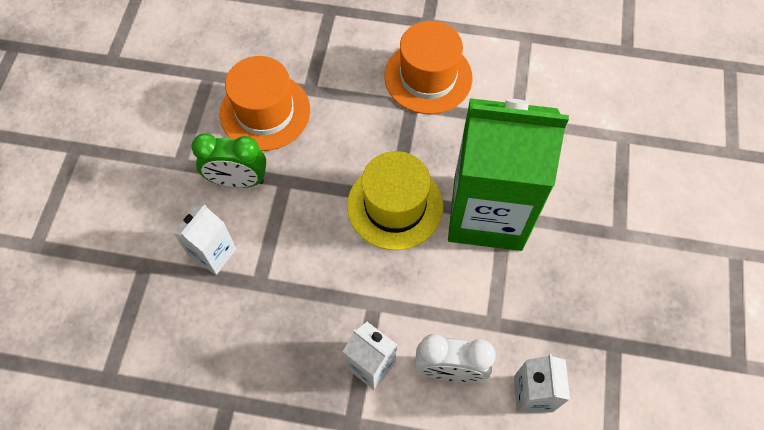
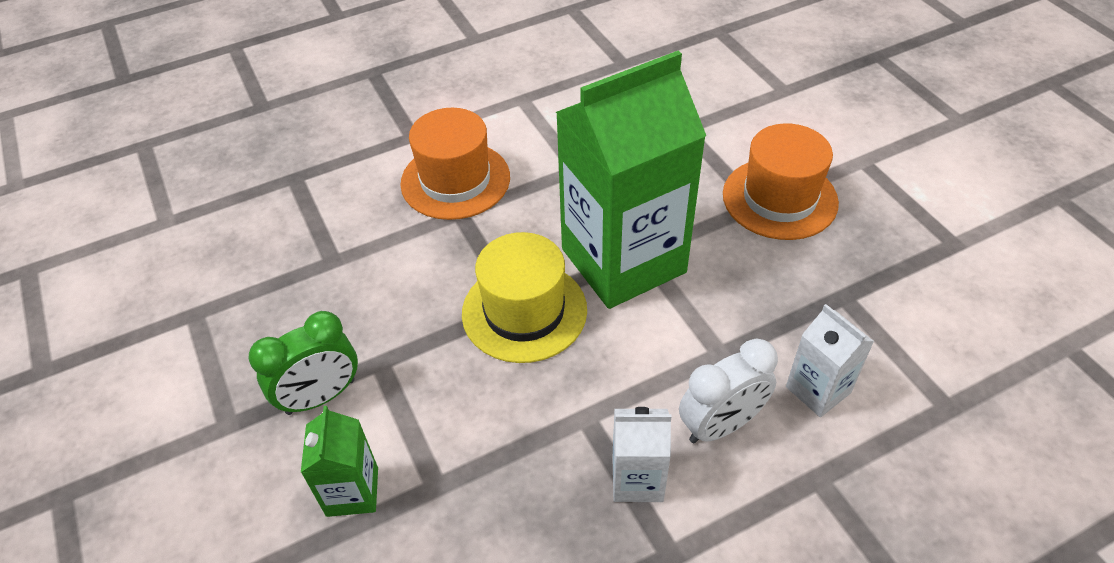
camera: 35 degrees left, 15 degrees down
(213, 253) = (352, 491): white carton -> green carton
(265, 112) = (297, 310): orange hat -> orange hat (779, 198)

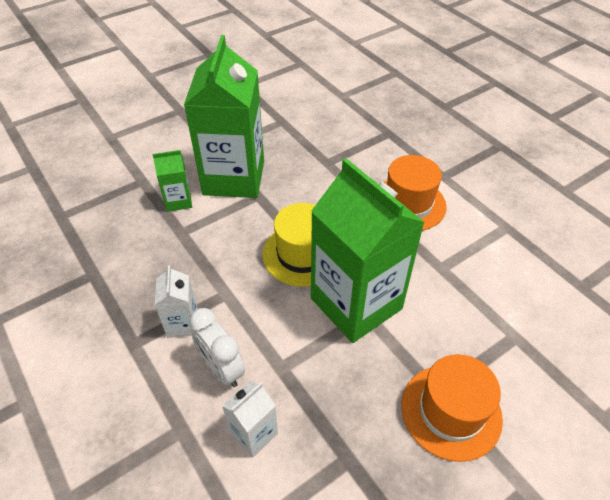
camera: 80 degrees right, 0 degrees up
(321, 397) = (234, 178): green clock -> green carton

